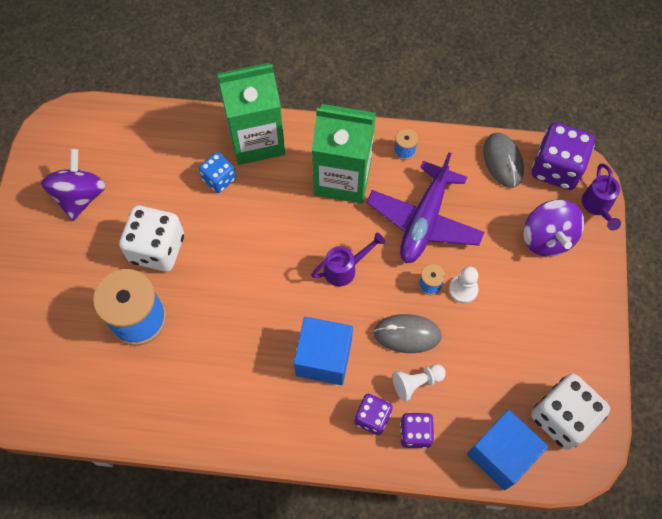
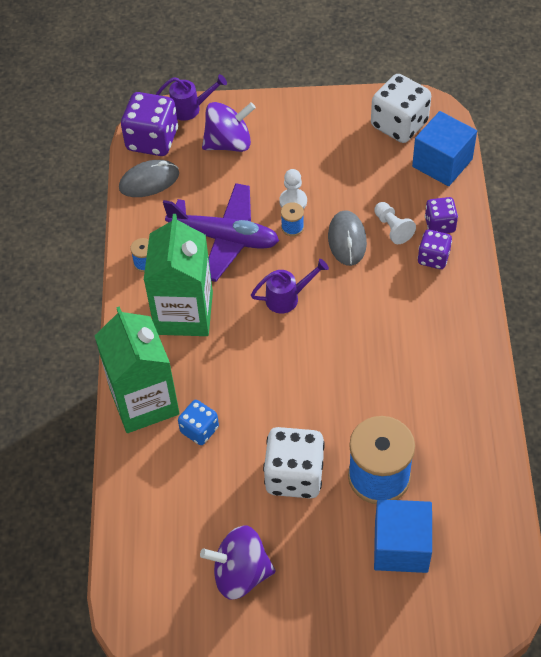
camera: 95 degrees left, 10 degrees down
(323, 358) = (385, 303): blue cube -> blue cube (401, 546)
(345, 268) = (288, 297): purple watering can -> purple watering can turned 105 degrees clockwise

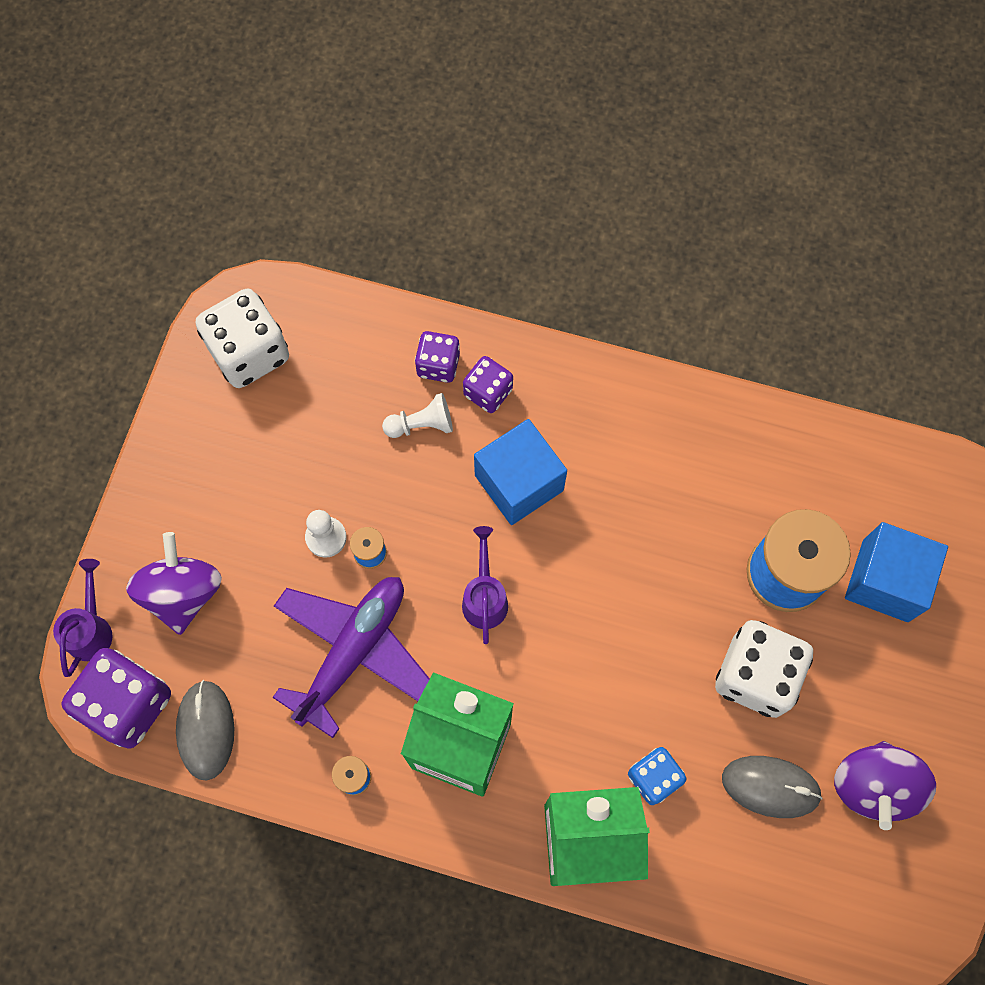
camera: 75 degrees left, 15 degrees up
(347, 240) = (419, 489): grey mouse -> grey mouse (770, 787)
(442, 163) = (338, 324): blue cube -> blue cube (519, 482)

